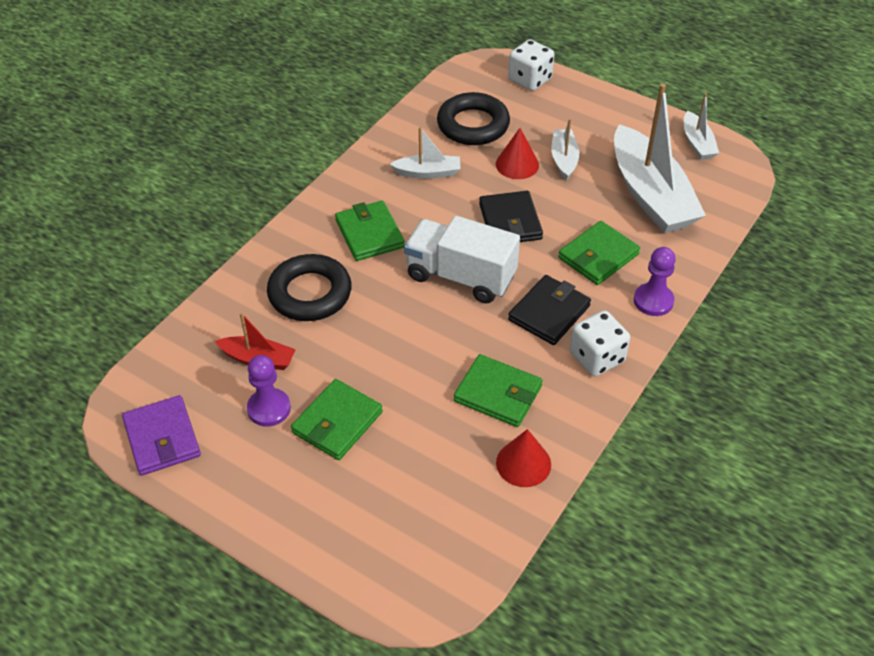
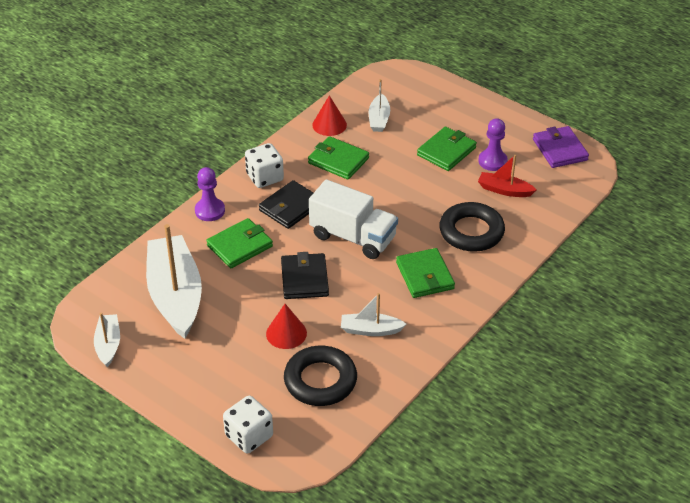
camera: 175 degrees left, 5 degrees down
(564, 159) = (241, 336): white boat -> white boat (379, 119)

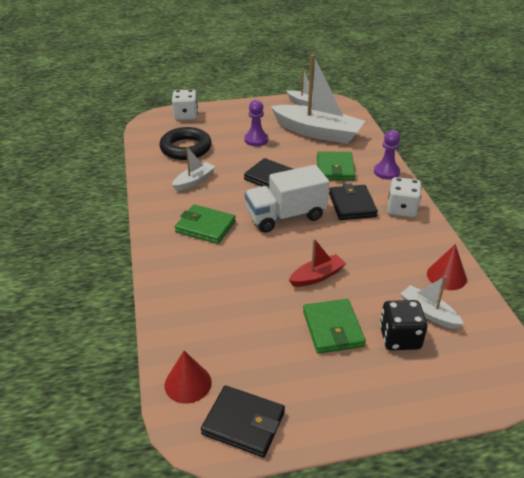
camera: 130 degrees right, 5 degrees down
(286, 333) = (236, 153): red cone -> red cone (188, 383)
(338, 161) = (386, 255): green wallet -> none
(418, 122) = (399, 338): none -> black dice
(471, 232) = (215, 277): black ring -> none
(492, 161) = (284, 352): purple pawn -> purple pawn (256, 140)
(504, 190) = (237, 331): red boat -> red boat (317, 276)
(559, 150) = (243, 423): purple wallet -> black wallet

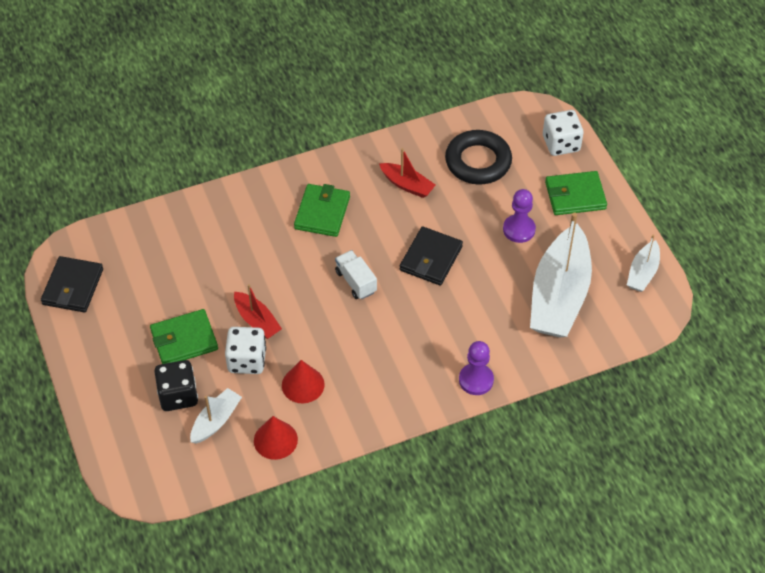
camera: 80 degrees right, 15 degrees up
(188, 383) = (109, 242): red cone -> red cone (303, 384)
(194, 181) = (407, 185): white boat -> red boat
(285, 216) = (356, 282): white truck -> white truck, size x0.55
(335, 169) = (469, 322): green wallet -> green wallet (575, 196)
(352, 205) = (392, 345): black wallet -> none
(402, 209) = (394, 397): white dice -> white dice (247, 360)

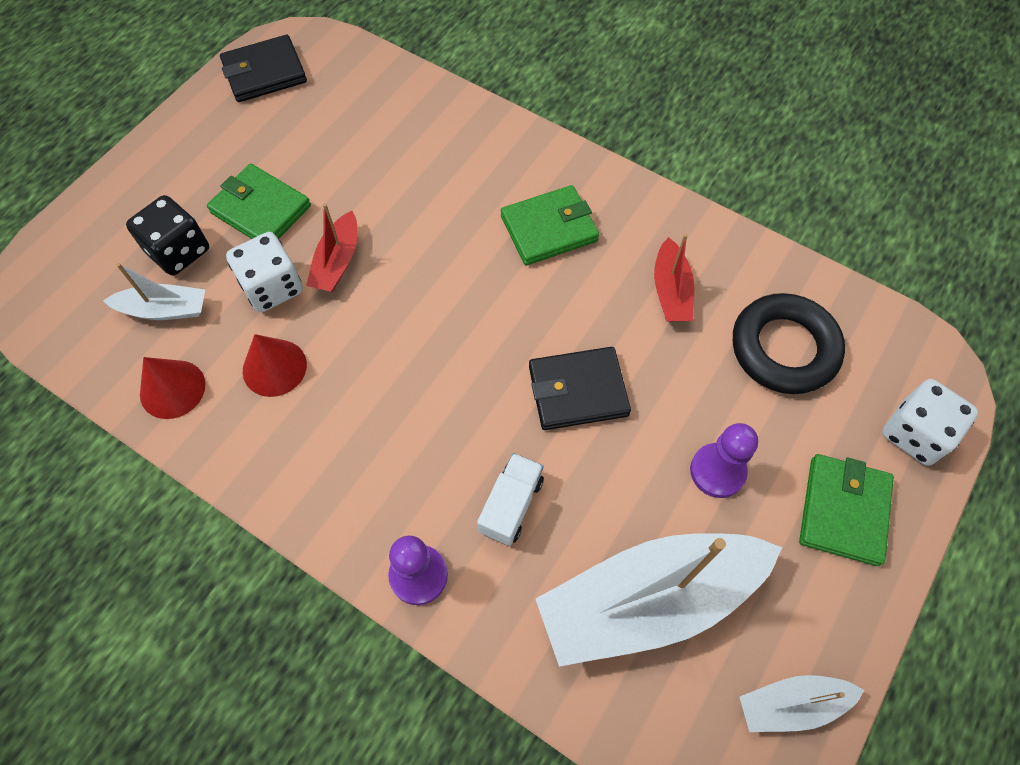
camera: 55 degrees right, 10 degrees up
(356, 282) = (473, 328): white truck -> white truck (511, 505)
(575, 196) = (843, 511): green wallet -> green wallet turned 60 degrees clockwise

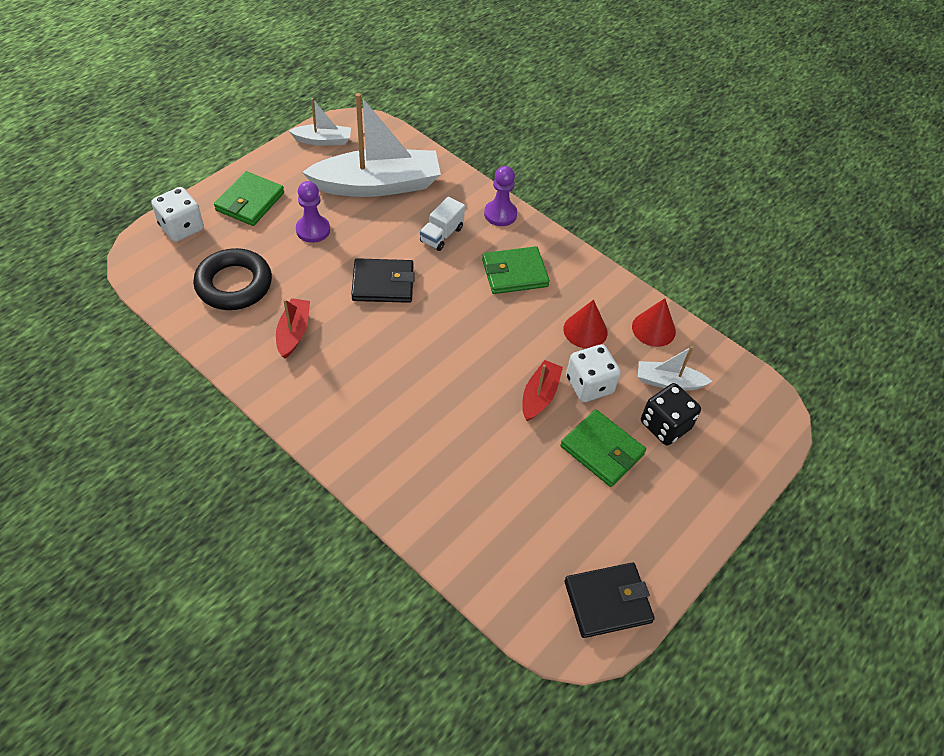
camera: 175 degrees left, 10 degrees down
(549, 228) = (368, 394): green wallet -> green wallet (514, 273)

